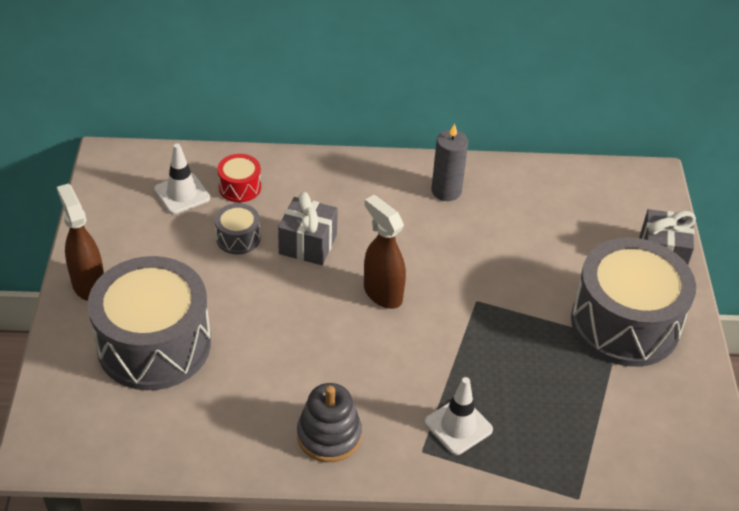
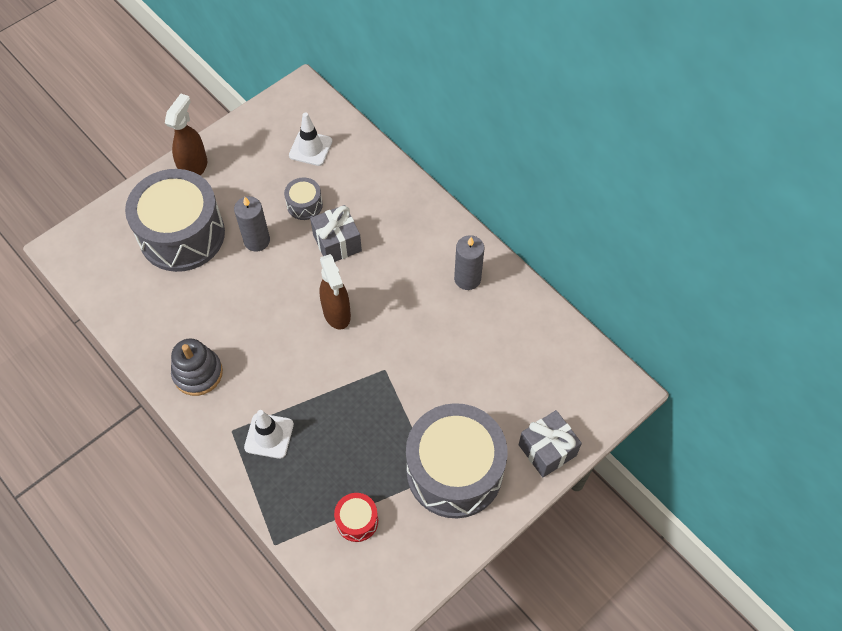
camera: 50 degrees right, 15 degrees up
(233, 295) = (257, 240): none -> grey candle
(240, 187) = (347, 171): red drum -> red drum (357, 521)
(382, 293) = (337, 314): brown spray bottle -> brown spray bottle turned 150 degrees clockwise

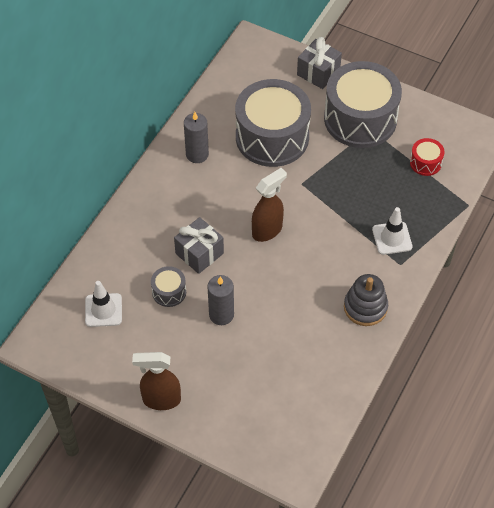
camera: 110 degrees left, 5 degrees down
(182, 235) = (239, 377): grey drum -> grey drum (272, 137)

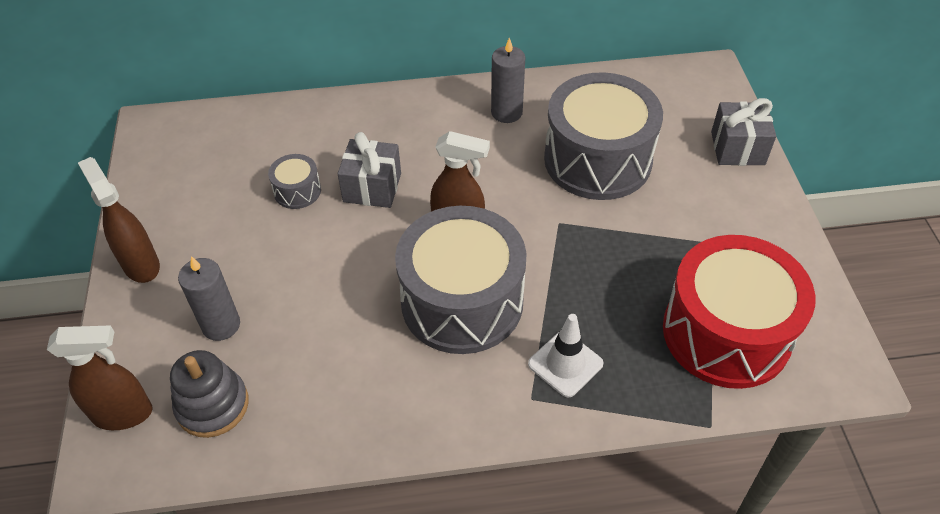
camera: 55 degrees right, 5 degrees down
(103, 310) = (232, 152): white traffic cone -> none
(221, 315) = (300, 253): grey candle -> grey candle (221, 325)
(268, 451) = (124, 414): none -> brown spray bottle
(360, 119) = (717, 224): grey drum -> grey drum (462, 301)
(365, 307) = (427, 396): grey stacking toy -> grey stacking toy (212, 405)
(425, 163) = (726, 333): red drum -> red drum, size x2.34

